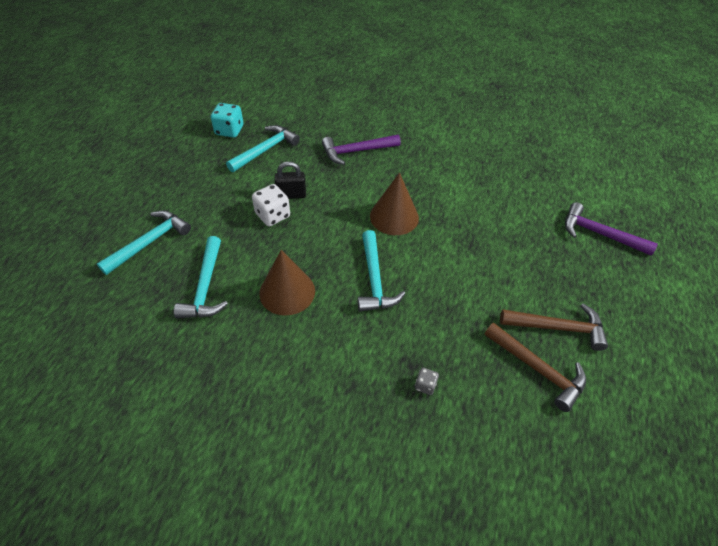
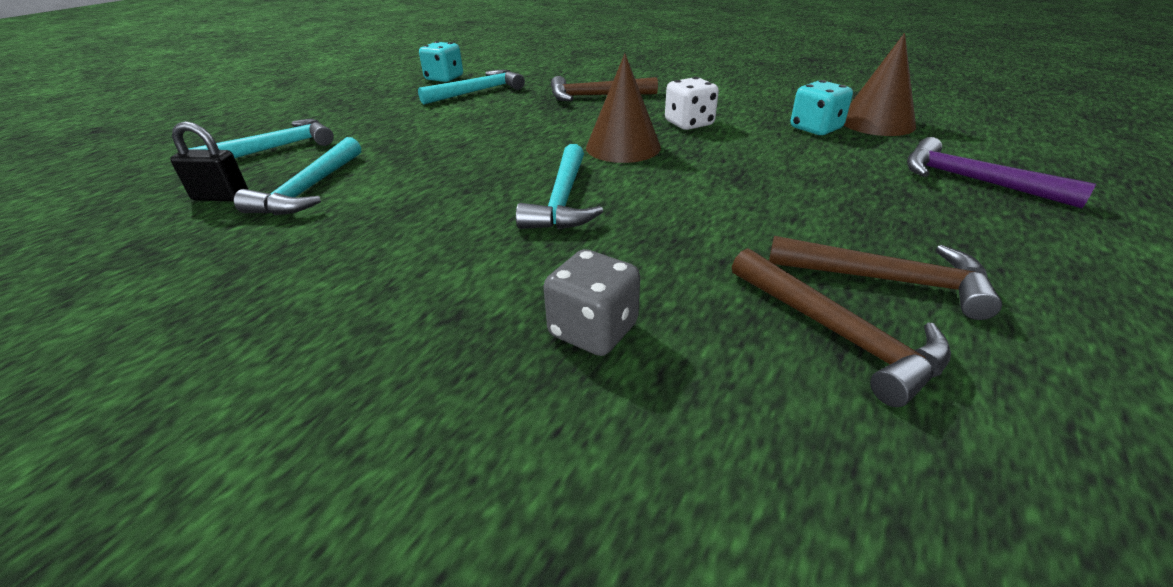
camera: 15 degrees right, 15 degrees down
(273, 215) = (450, 137): white dice -> white dice (689, 124)
(287, 292) = (420, 202): brown cone -> brown cone (876, 122)
(291, 195) = (487, 123): black padlock -> black padlock (221, 197)
(356, 151) = (596, 96): purple hammer -> brown hammer
(425, 385) = (593, 330): grey dice -> grey dice, size x1.89
(510, 184) = (815, 129): none -> turquoise dice

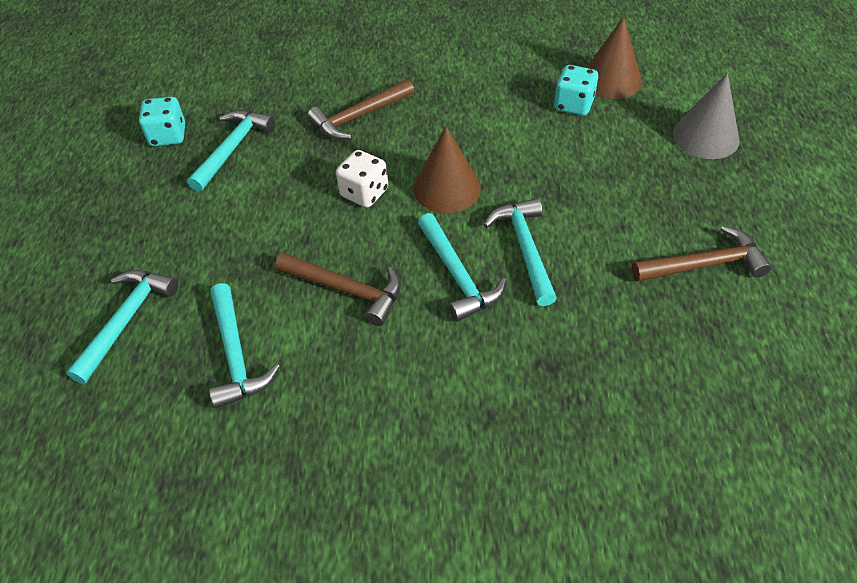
camera: 30 degrees left, 15 degrees up
(221, 197) = (165, 400): black padlock -> none
(593, 330) = (578, 385): grey dice -> none
(656, 203) = (525, 249): none -> turquoise hammer
(689, 124) = (474, 133): white dice -> white dice (364, 193)
(837, 333) = (701, 321): brown hammer -> brown hammer (346, 290)
(974, 181) = (705, 136): purple hammer -> grey cone

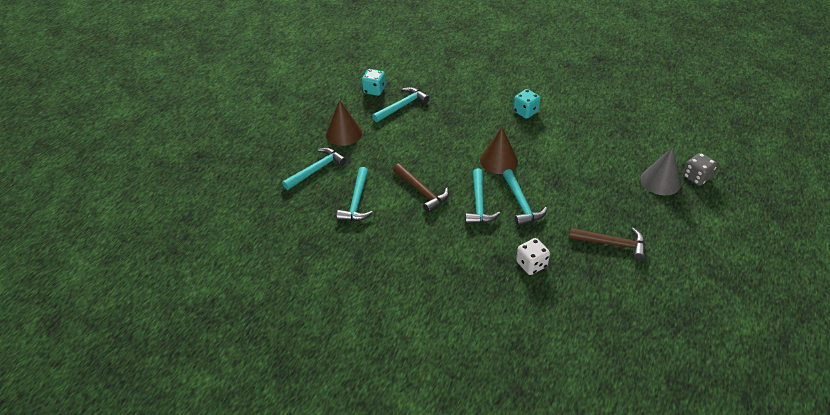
camera: 25 degrees right, 5 degrees down
(359, 116) = (474, 110): brown hammer -> none
(364, 193) = (455, 149): white dice -> white dice (531, 264)
(525, 249) = (521, 203): turquoise hammer -> turquoise hammer turned 150 degrees clockwise
(573, 105) = (595, 140): turquoise dice -> turquoise dice (525, 112)
(611, 79) = (626, 133): brown cone -> brown cone (344, 133)
(749, 114) = (696, 177): none -> grey dice

